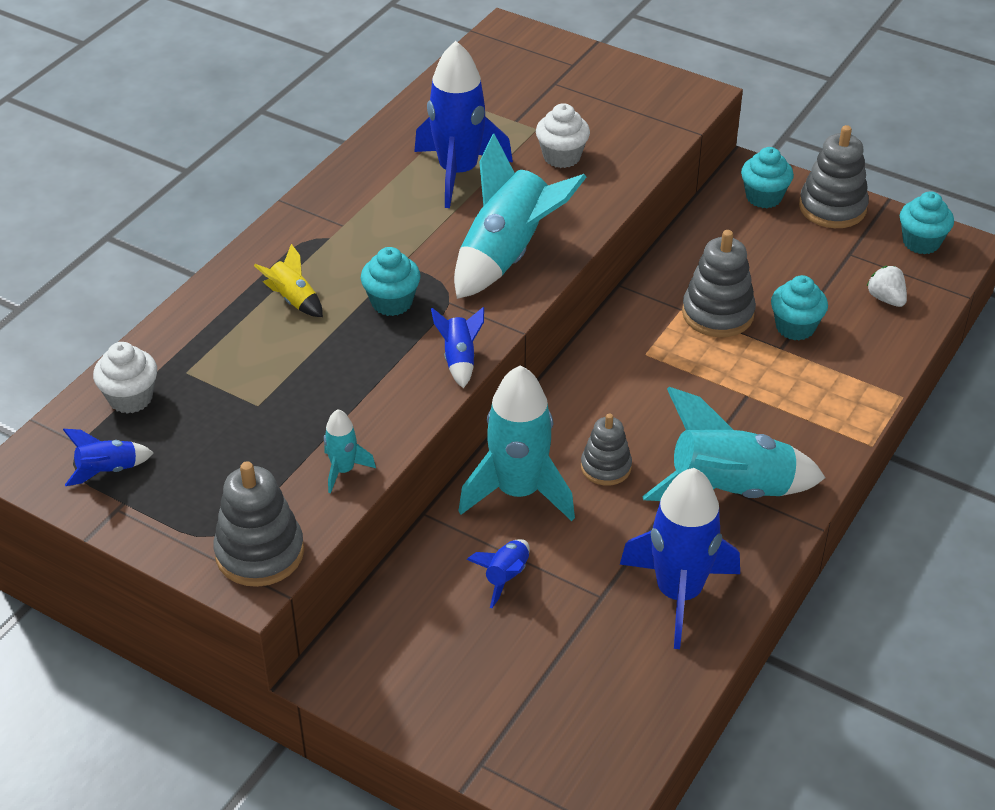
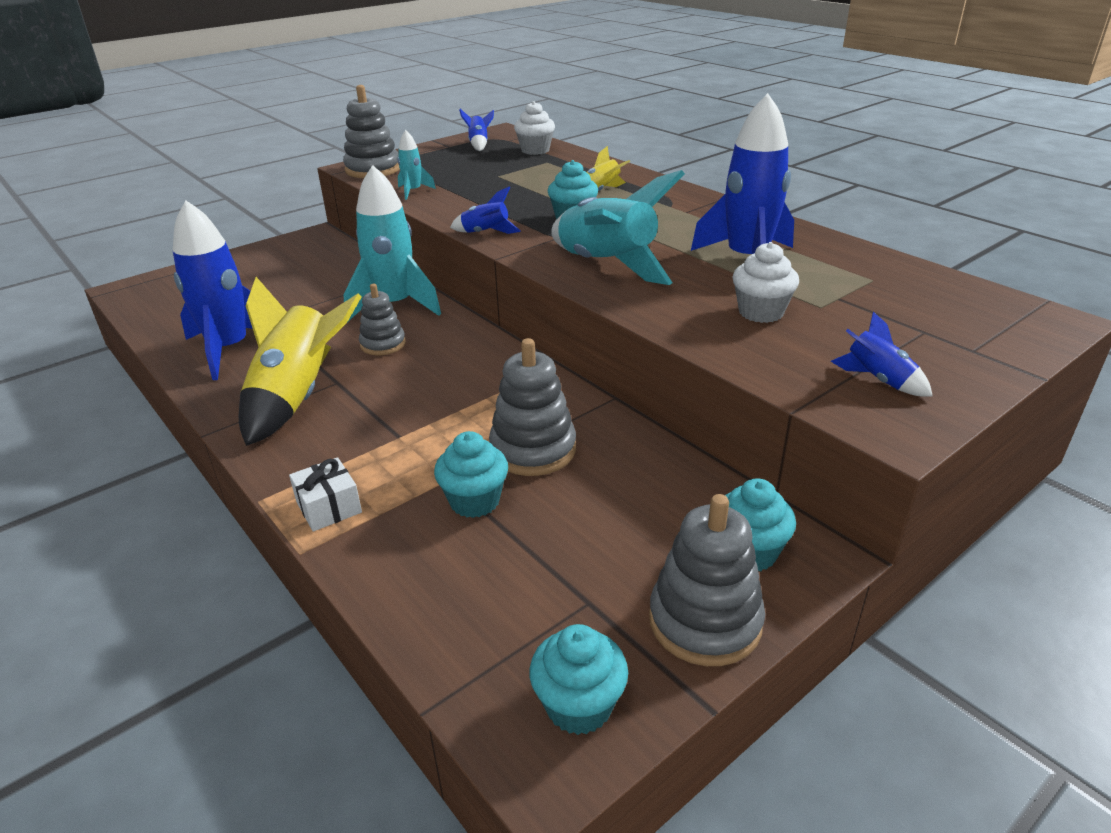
camera: 110 degrees right, 10 degrees down
(506, 577) = (324, 290): blue rocket -> blue rocket (878, 380)
(729, 489) = (298, 397): turquoise rocket -> yellow rocket
(851, 402) = (329, 507): none -> white gift
(886, 299) = (474, 606): white strawberry -> none

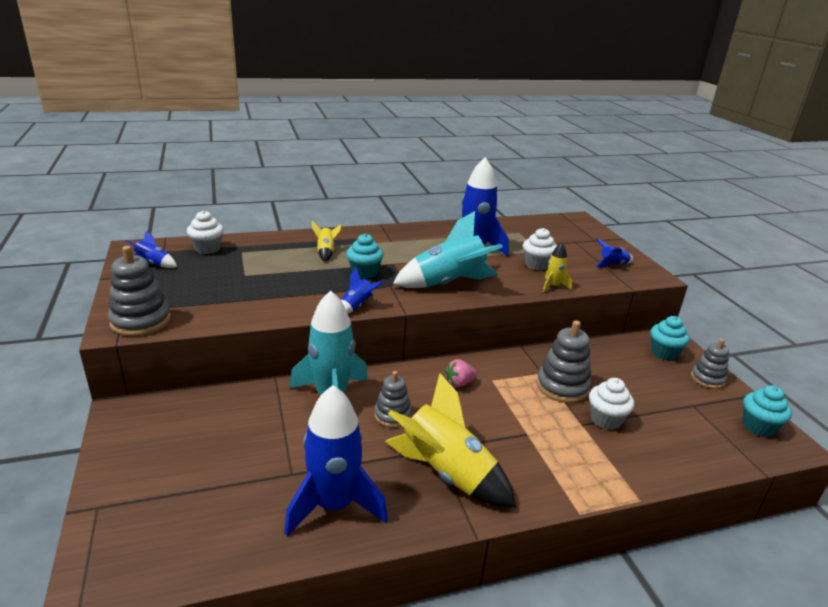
camera: 70 degrees left, 5 degrees down
(329, 507) = (596, 480): white gift -> none
(413, 191) = (230, 315): turquoise rocket -> none
(474, 501) = (605, 419): turquoise cupcake -> white cupcake
(476, 370) = (459, 383): none -> pink strawberry
(698, 335) = (553, 286): none -> yellow rocket
(705, 621) = (707, 379): grey stacking toy -> grey stacking toy, size x0.64

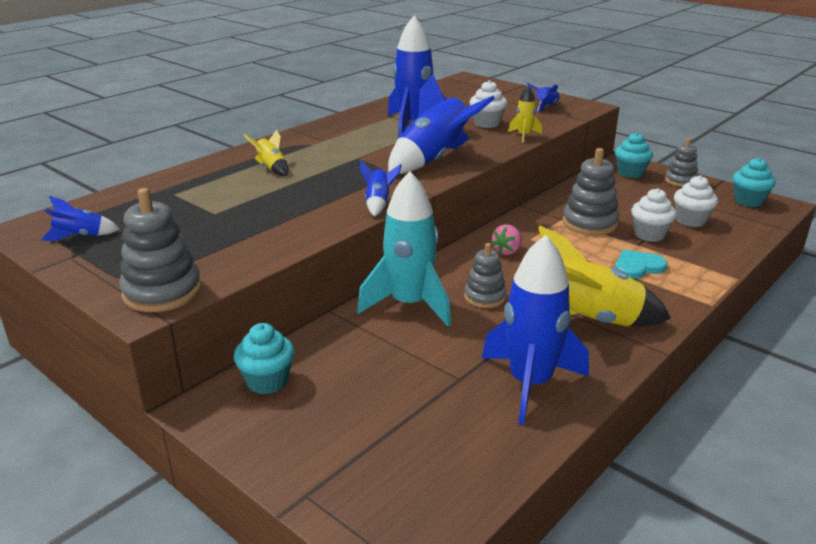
camera: 30 degrees left, 0 degrees up
(207, 249) = (125, 203): white cupcake -> white cupcake (691, 221)
(364, 273) = (341, 174): turquoise cupcake -> turquoise cupcake (267, 381)
(448, 283) = (434, 159): turquoise rocket -> blue rocket
(555, 445) = (638, 267): none -> turquoise heart

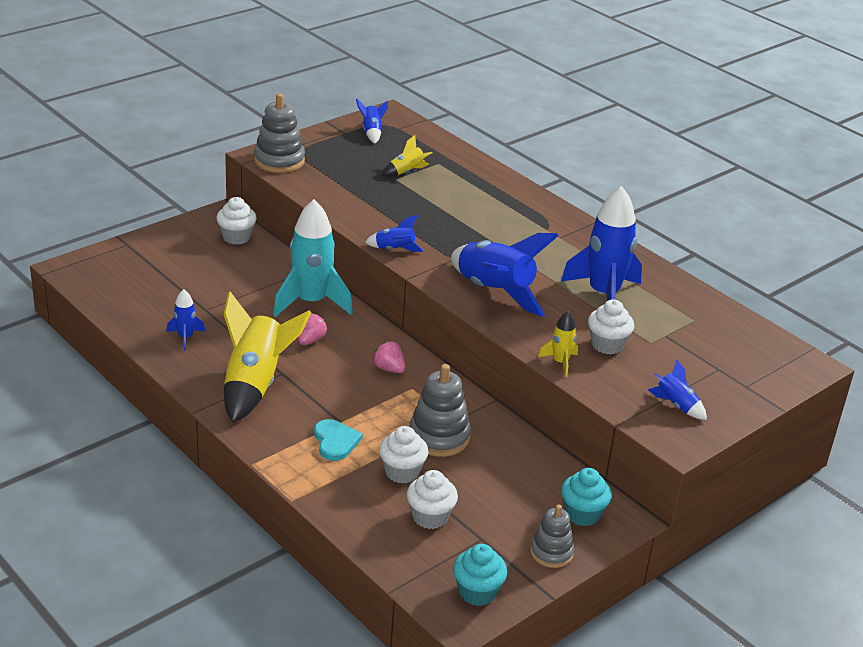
camera: 95 degrees right, 5 degrees up
(267, 381) = (236, 237): turquoise cupcake -> white cupcake
(272, 168) = (487, 206): yellow rocket -> yellow rocket (406, 172)
(485, 297) = (310, 340): grey stacking toy -> pink strawberry
(530, 384) = (185, 337): blue rocket -> blue rocket, size x0.47

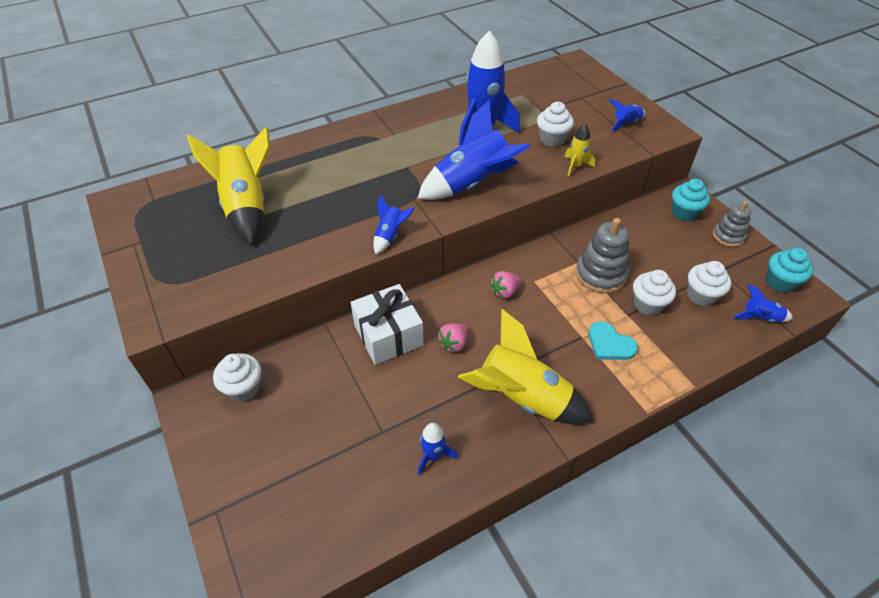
camera: 75 degrees left, 15 degrees up
(279, 161) = (175, 305): grey stacking toy -> none
(310, 340) = (453, 344): pink strawberry -> pink strawberry turned 90 degrees counterclockwise
(311, 302) = (388, 335): turquoise rocket -> white gift
(335, 441) = (610, 344): turquoise heart -> turquoise heart turned 135 degrees counterclockwise
(372, 132) = (151, 220): blue rocket -> blue rocket (760, 318)
(406, 172) = (247, 207): yellow rocket -> yellow rocket, size x2.13

